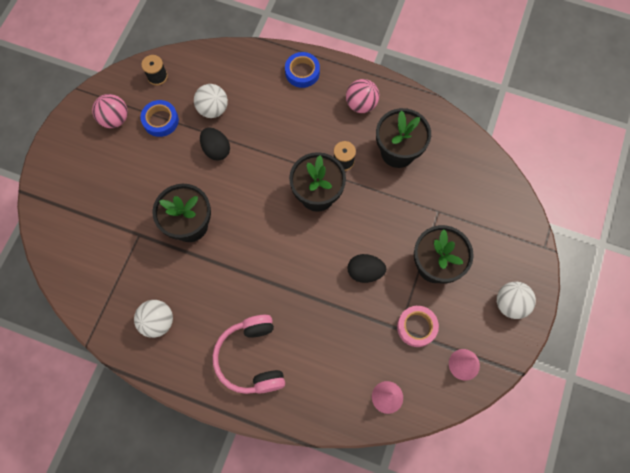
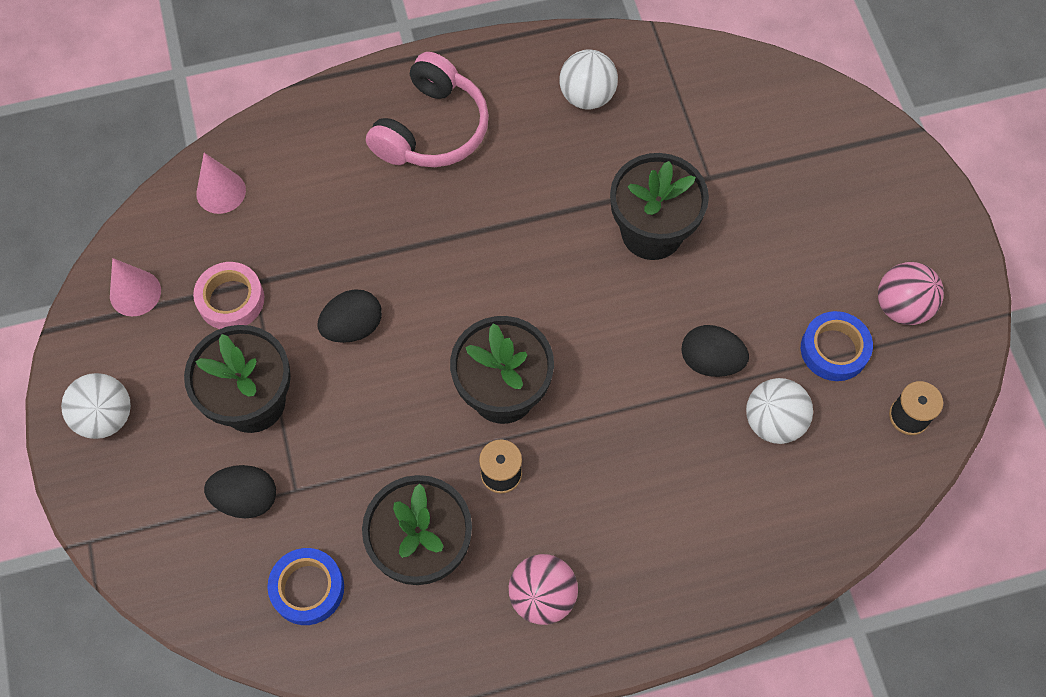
camera: 145 degrees right, 5 degrees down
(251, 358) = (432, 129): pink headphones -> pink headphones turned 75 degrees clockwise
(302, 72) = (687, 589): blue tape -> blue tape (307, 588)
(462, 221) = (246, 499): none -> black egg

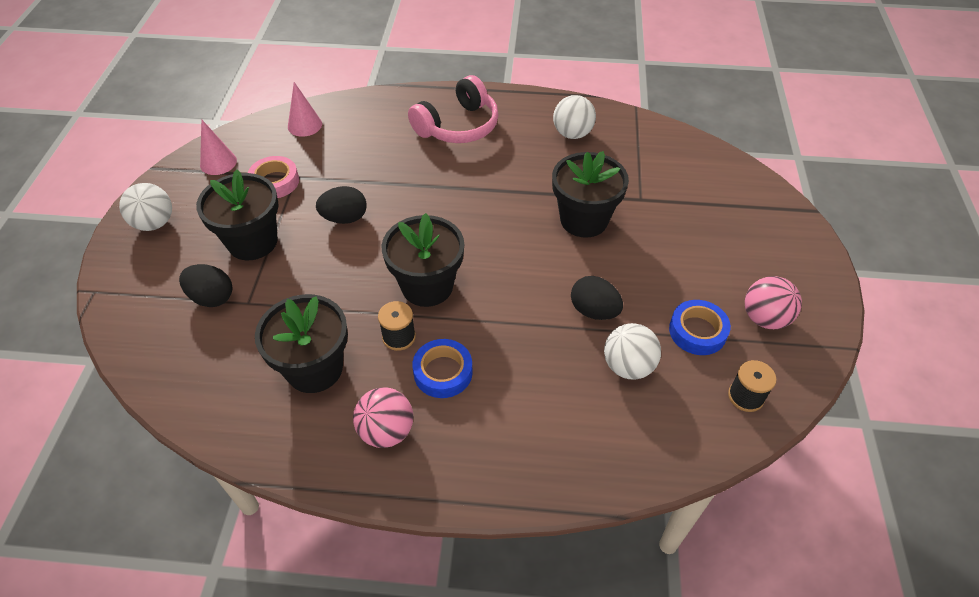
camera: 20 degrees right, 15 degrees down
(307, 588) = (217, 368): blue tape -> blue tape (443, 372)

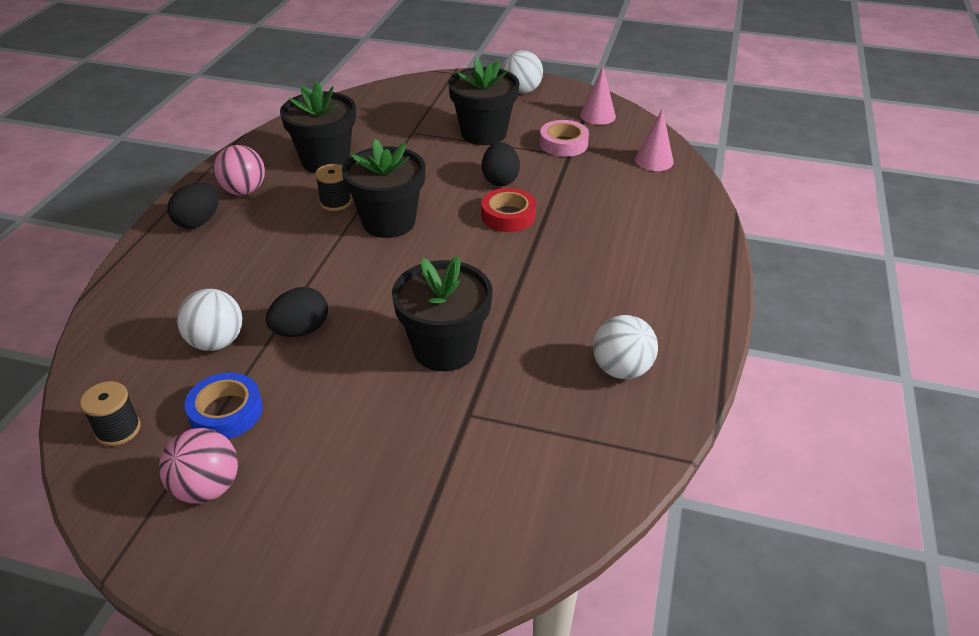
camera: 100 degrees right, 10 degrees down
(212, 297) = (425, 117): black egg -> black egg (198, 222)
(403, 206) = (508, 215): none -> red tape
(443, 372) = (283, 223): blue tape -> none
(458, 126) = (645, 266): pink headphones -> none

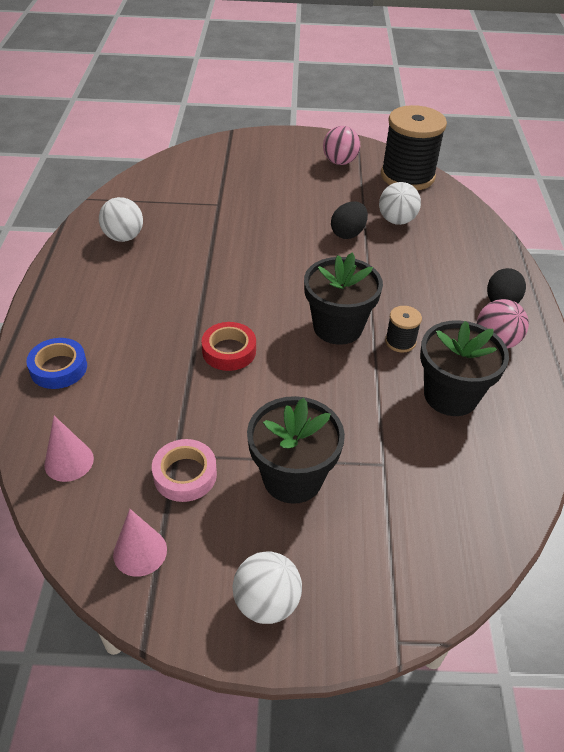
camera: 165 degrees right, 5 degrees up
(118, 429) = (407, 176): black spool -> black spool, size x2.28
(226, 412) = (357, 189): blue tape -> blue tape (58, 368)
(445, 349) = (245, 235): black flower pot -> none
(500, 180) = (249, 397): black egg -> none

